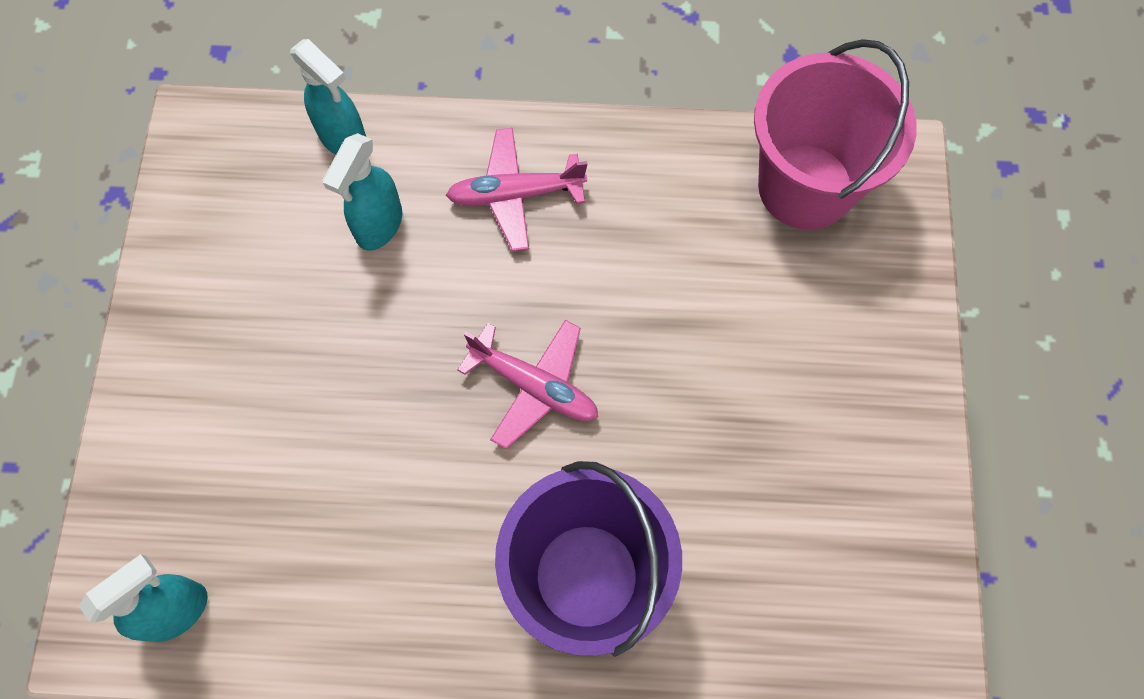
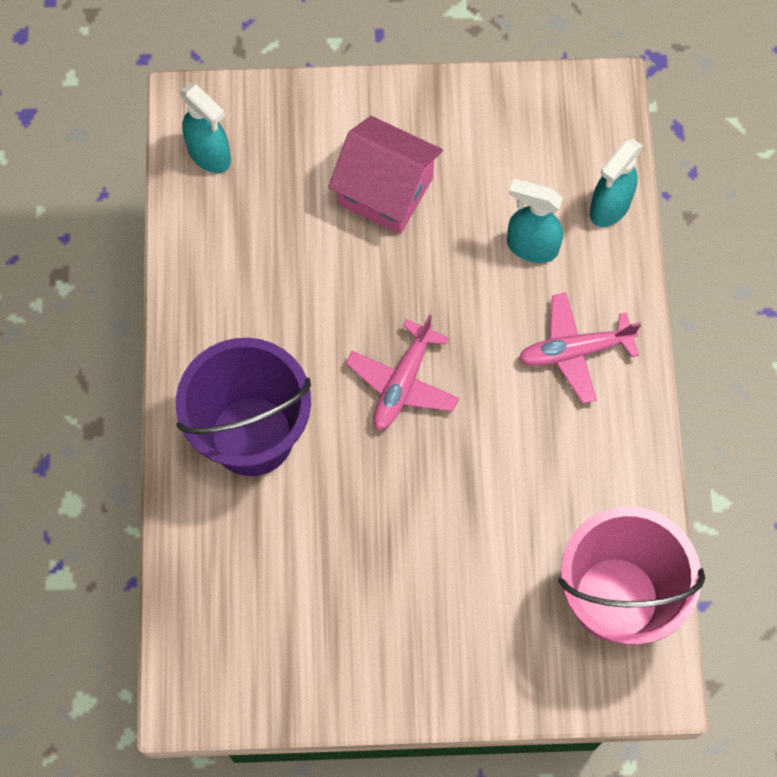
camera: 85 degrees right, 0 degrees up
(275, 385) = (385, 191): none -> pink house
(515, 194) = (574, 351): pink plane -> pink plane turned 90 degrees counterclockwise

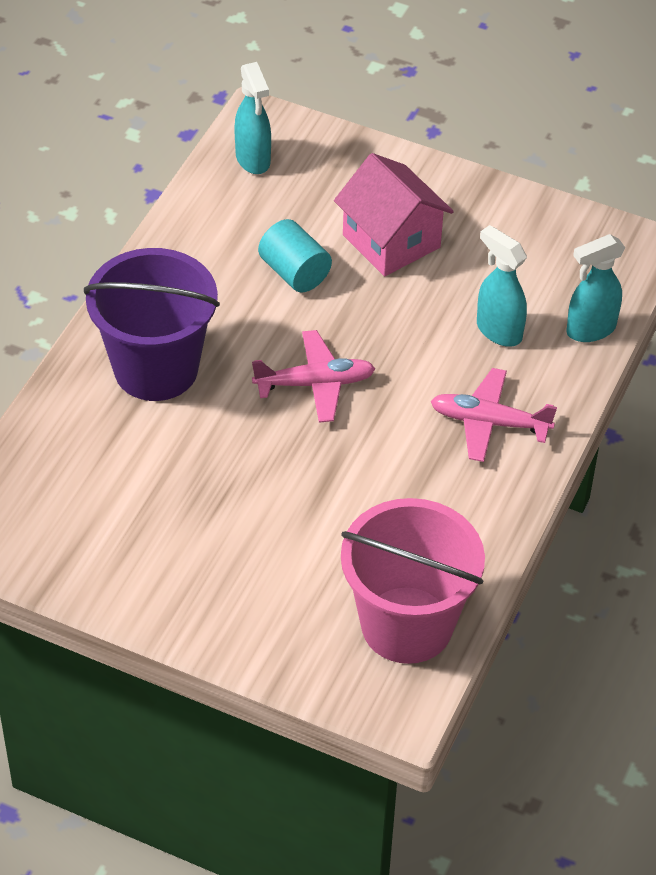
camera: 25 degrees right, 20 degrees down
(318, 268) = (294, 272): none -> turquoise cylinder
(402, 383) = (315, 384): pink plane -> pink plane turned 150 degrees counterclockwise

